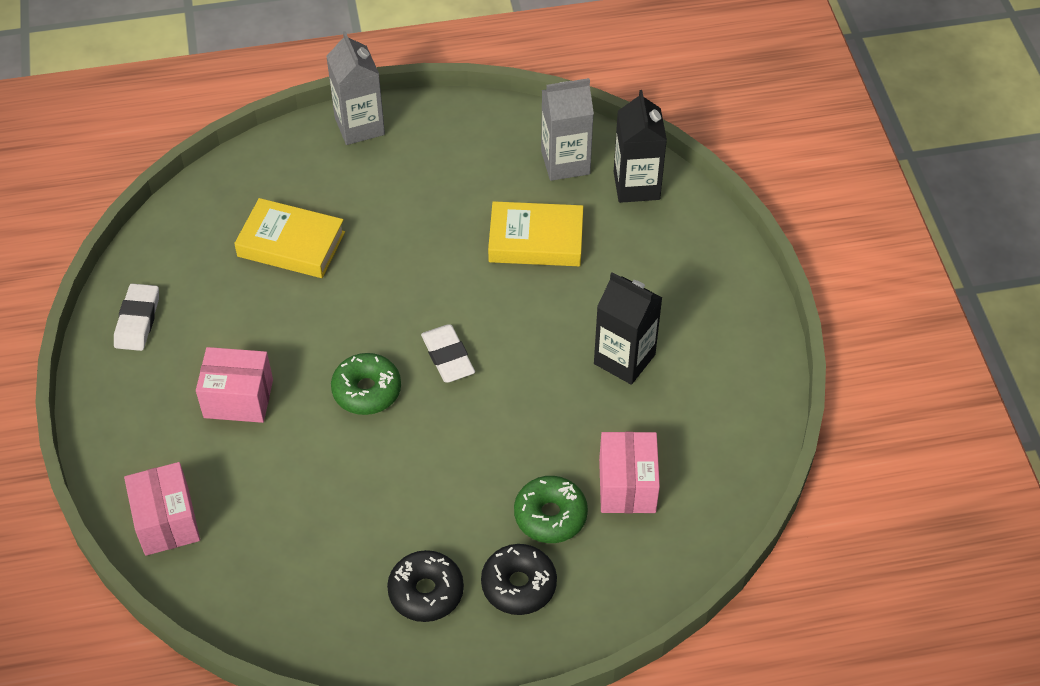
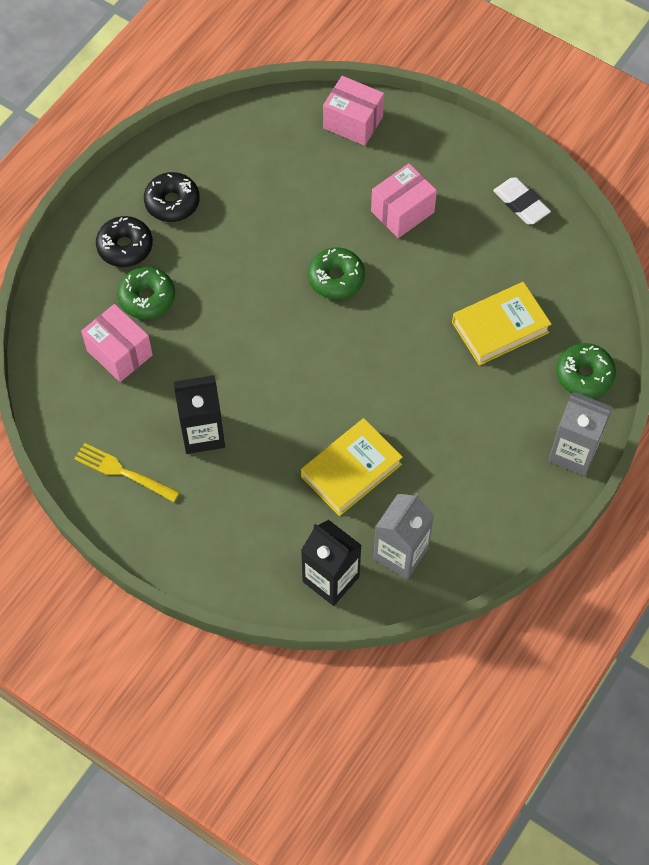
camera: 135 degrees right, 10 degrees up
(279, 164) = (584, 375): none -> green donut
(448, 357) = (313, 340): white eraser -> none
(723, 382) = (123, 472): none -> yellow fork

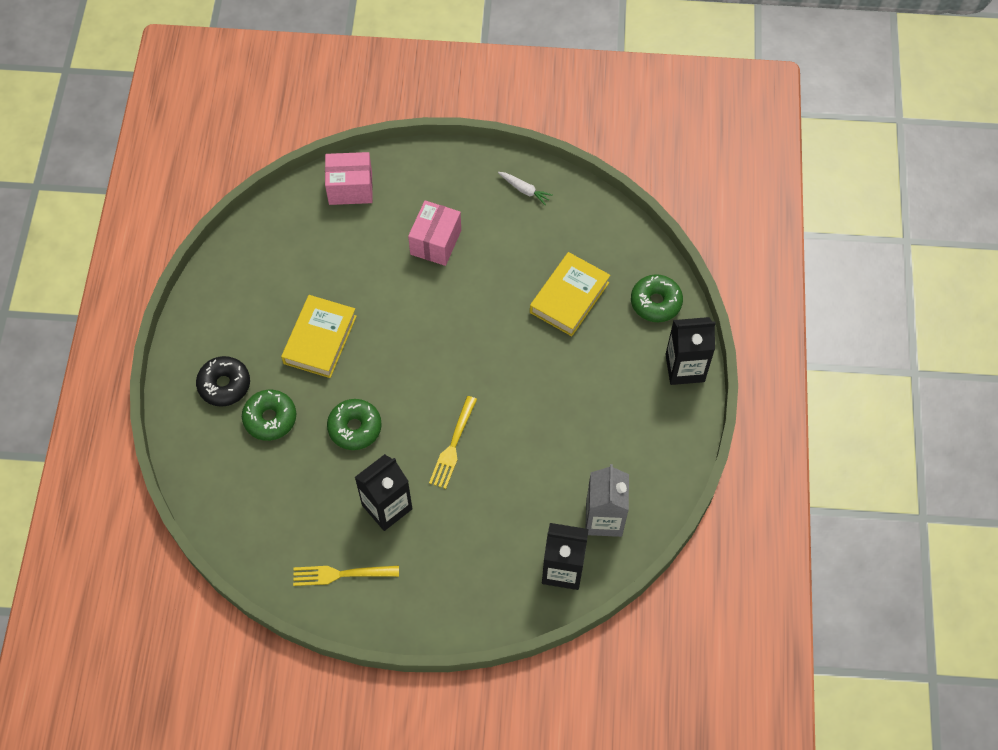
camera: 30 degrees left, 0 degrees up
(119, 352) = (275, 476): pink box -> none
(172, 202) = (241, 328): black donut -> none
(299, 409) = (453, 445): none -> yellow fork
(336, 278) = (416, 323): green donut -> green donut (355, 428)
(351, 470) = (524, 473): yellow book -> yellow book (320, 339)
(521, 203) = (524, 190): white eraser -> white carrot
(573, 452) = (685, 368): grey carton -> black carton

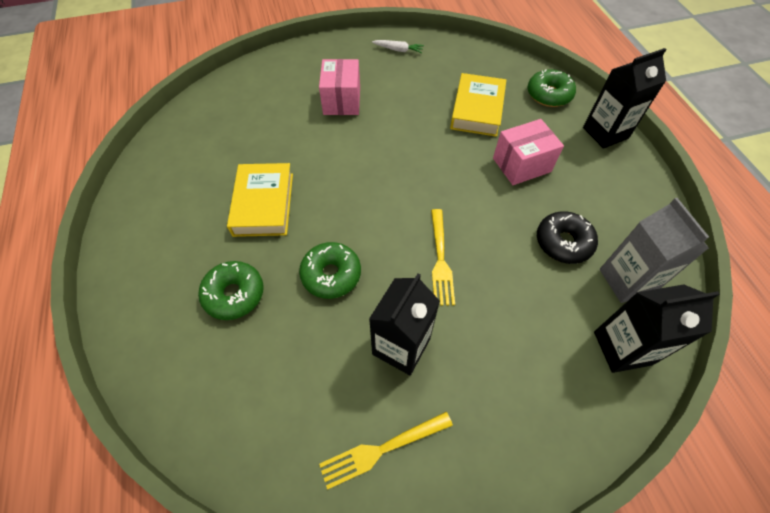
camera: 20 degrees left, 5 degrees down
(224, 385) = (172, 276): black donut -> black donut (563, 242)
(350, 188) = (250, 82): pink box -> pink box (521, 165)

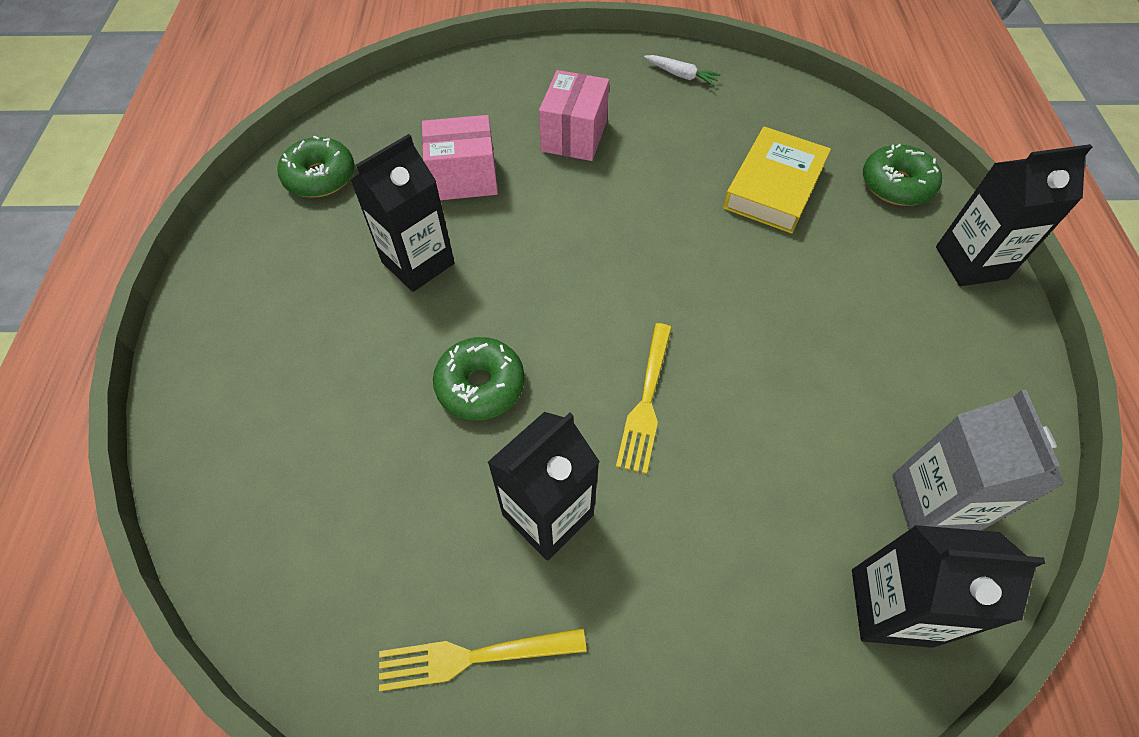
camera: 15 degrees right, 0 degrees up
(234, 294) = (339, 381): green donut -> green donut (320, 177)
(263, 204) = (418, 263): yellow book -> black carton
(521, 165) = (817, 285): pink box -> pink box (464, 178)
(563, 242) = (846, 419): black donut -> none

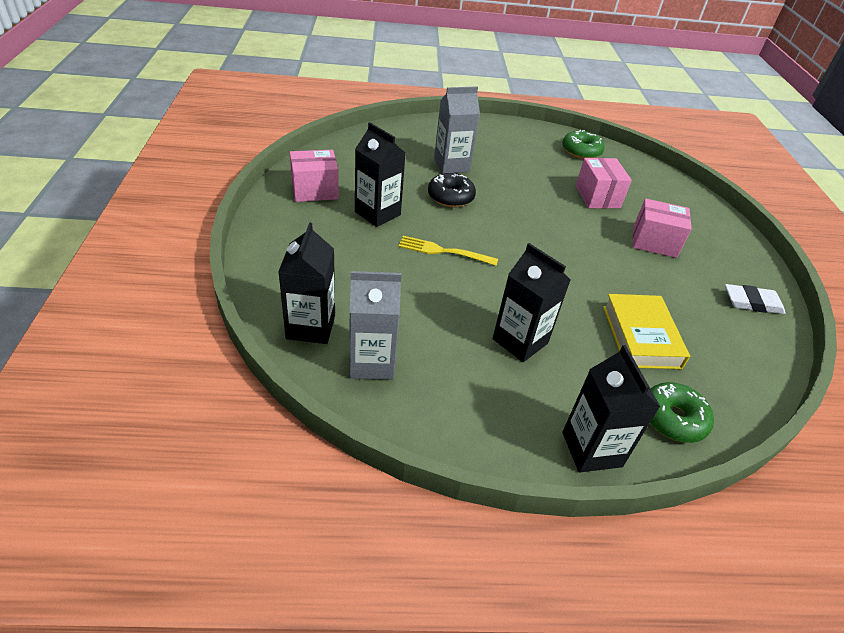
camera: 85 degrees right, 15 degrees down
(365, 380) = (451, 165): none -> grey carton
(418, 263) = (527, 180): black carton -> black carton (520, 341)
(473, 657) = (315, 190): yellow fork -> pink box
(480, 385) = (450, 197): green donut -> black donut
(681, 75) = (752, 302): white carrot -> white eraser
(773, 187) = (641, 336): yellow book -> yellow book turned 60 degrees clockwise

